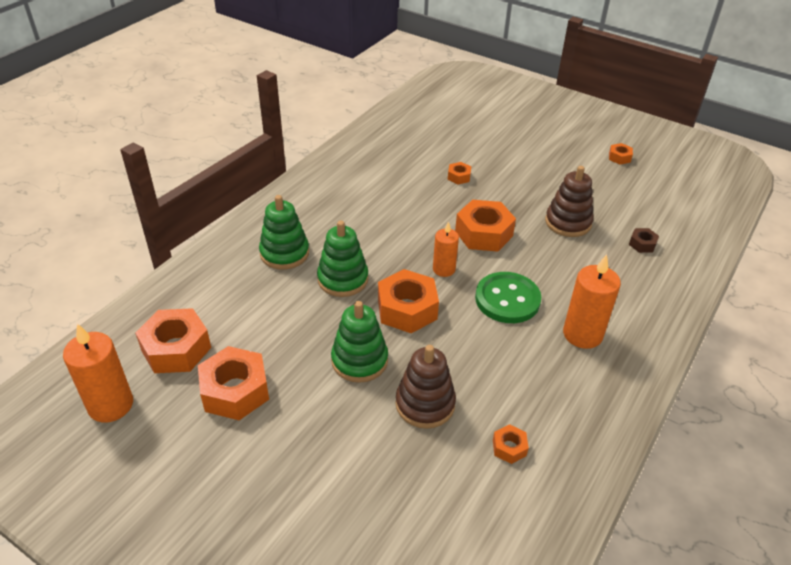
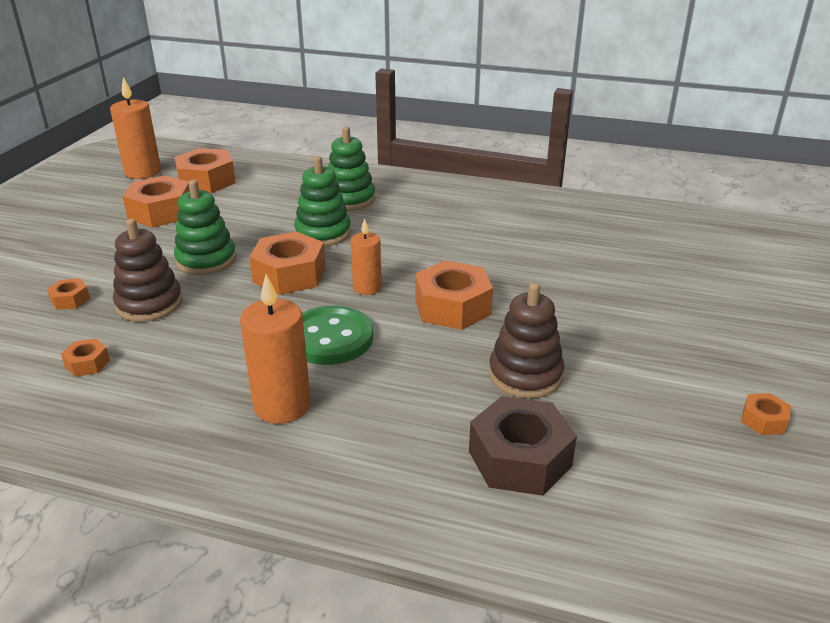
camera: 75 degrees right, 10 degrees down
(459, 177) = (562, 275): orange nut -> orange nut (70, 300)
(642, 244) = (520, 458): brown nut -> brown nut, size x2.08

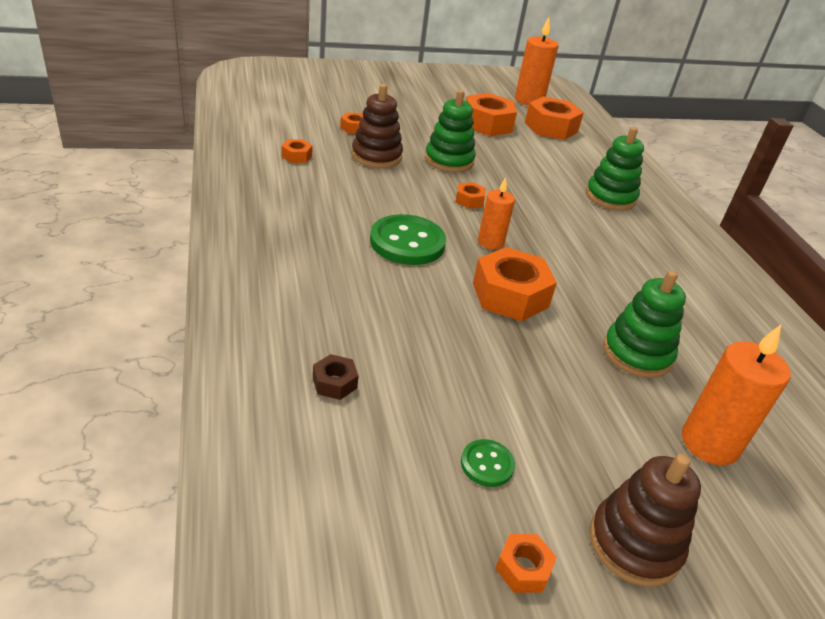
camera: 55 degrees right, 5 degrees up
(282, 405) = (312, 243): orange candle -> orange candle (709, 443)
(289, 274) = (469, 200): orange nut -> orange nut, size x0.48
(323, 233) = (543, 199): green stacking toy -> green stacking toy (637, 354)
(520, 458) = (334, 383): brown nut -> brown nut, size x0.48
(525, 375) = (450, 362): brown stacking toy -> brown stacking toy (634, 544)
(655, 399) = (487, 464): none -> green button

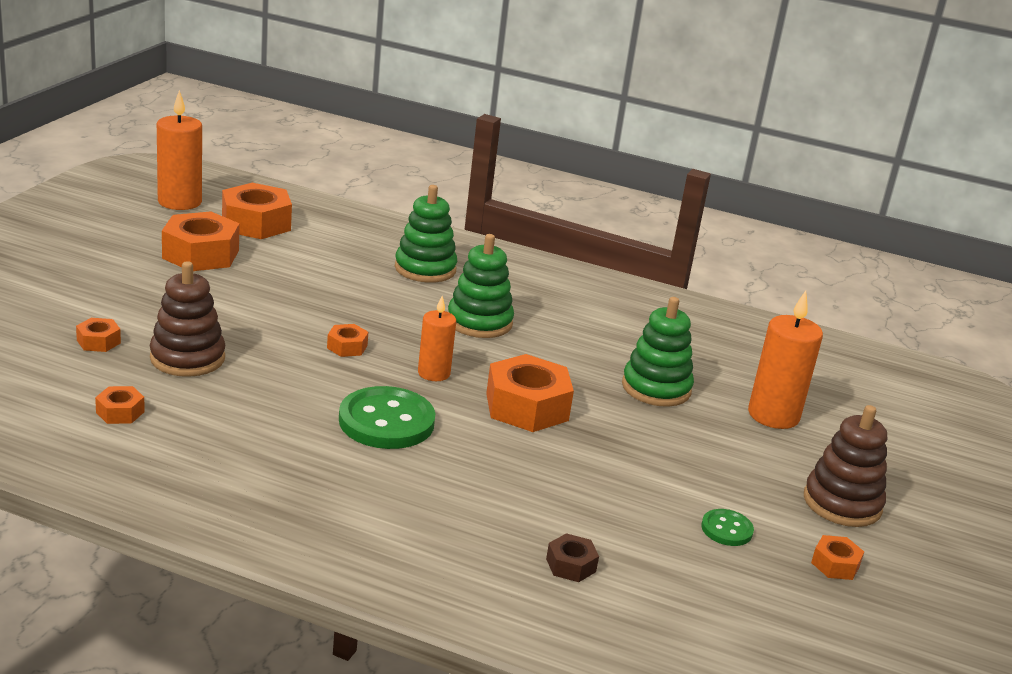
camera: 55 degrees left, 10 degrees down
(449, 160) = (252, 318): green stacking toy -> green stacking toy (479, 322)

